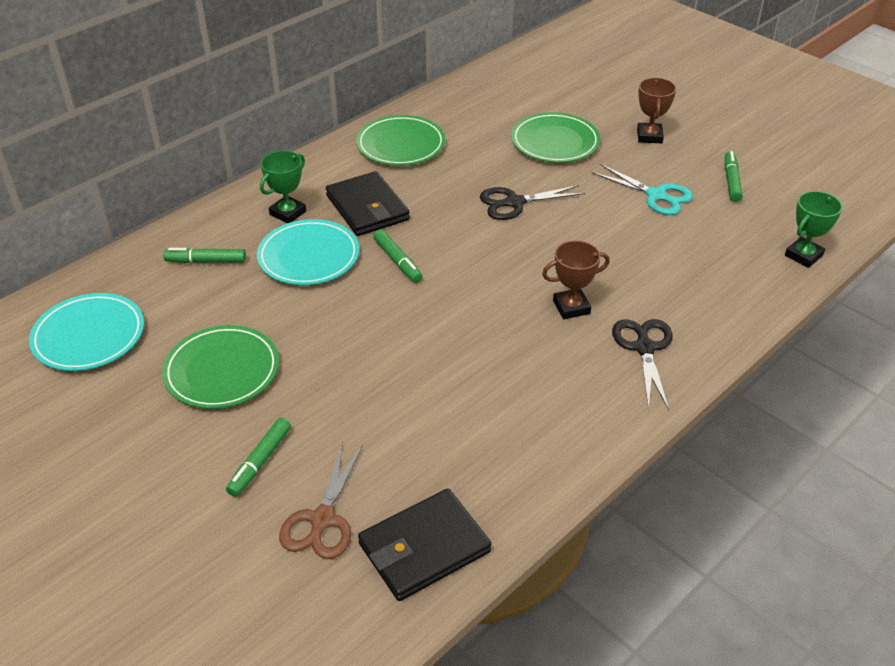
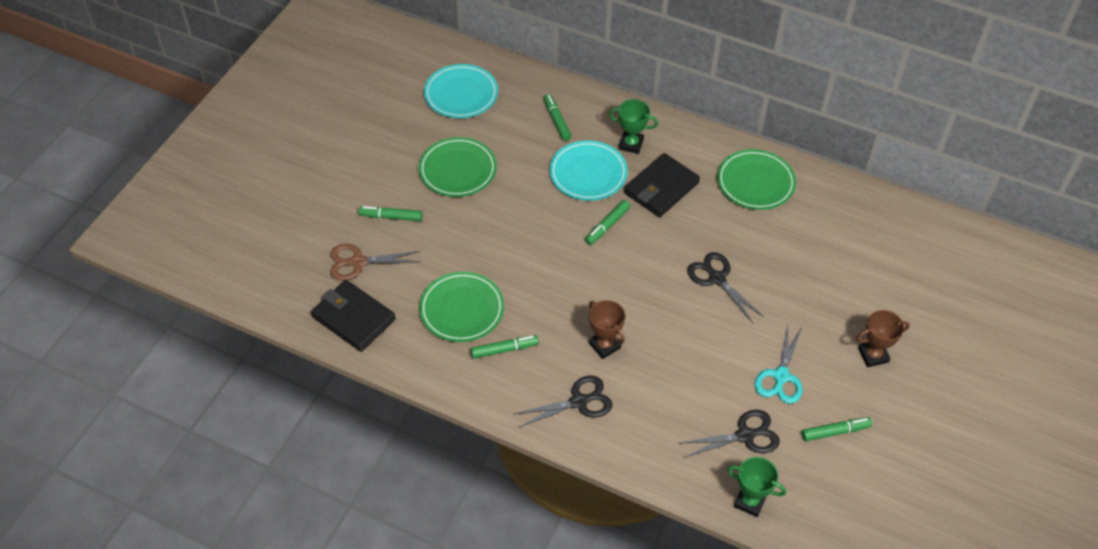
camera: 70 degrees right, 10 degrees up
(544, 395) = (504, 349): none -> green marker
(555, 142) = (821, 286): green plate -> green plate (462, 309)
(722, 237) = (745, 435): none -> black scissors

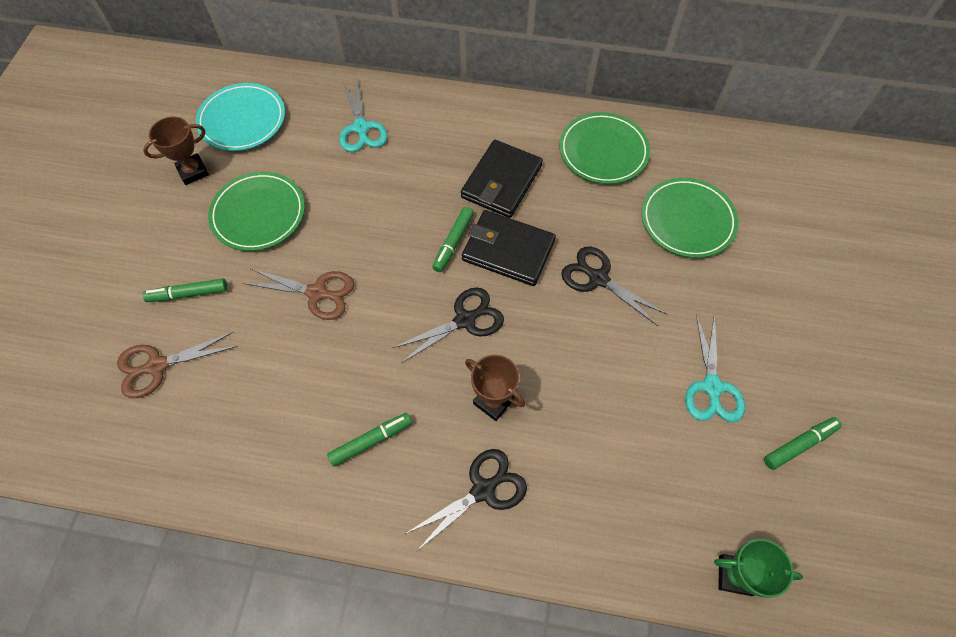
camera: 15 degrees left, 10 degrees up
(353, 318) = (165, 447): black wallet -> black wallet (508, 250)
(462, 309) = (304, 398): green plate -> green plate (687, 220)
(489, 238) = (317, 293): none -> brown scissors
(556, 120) = (361, 128): green marker -> turquoise scissors
(588, 173) = (413, 183): turquoise plate -> none
(631, 144) = (452, 137): green trophy -> none
(745, 435) = (698, 480): black scissors -> black scissors (465, 320)
(873, 355) = (804, 331): brown trophy -> brown trophy (193, 171)

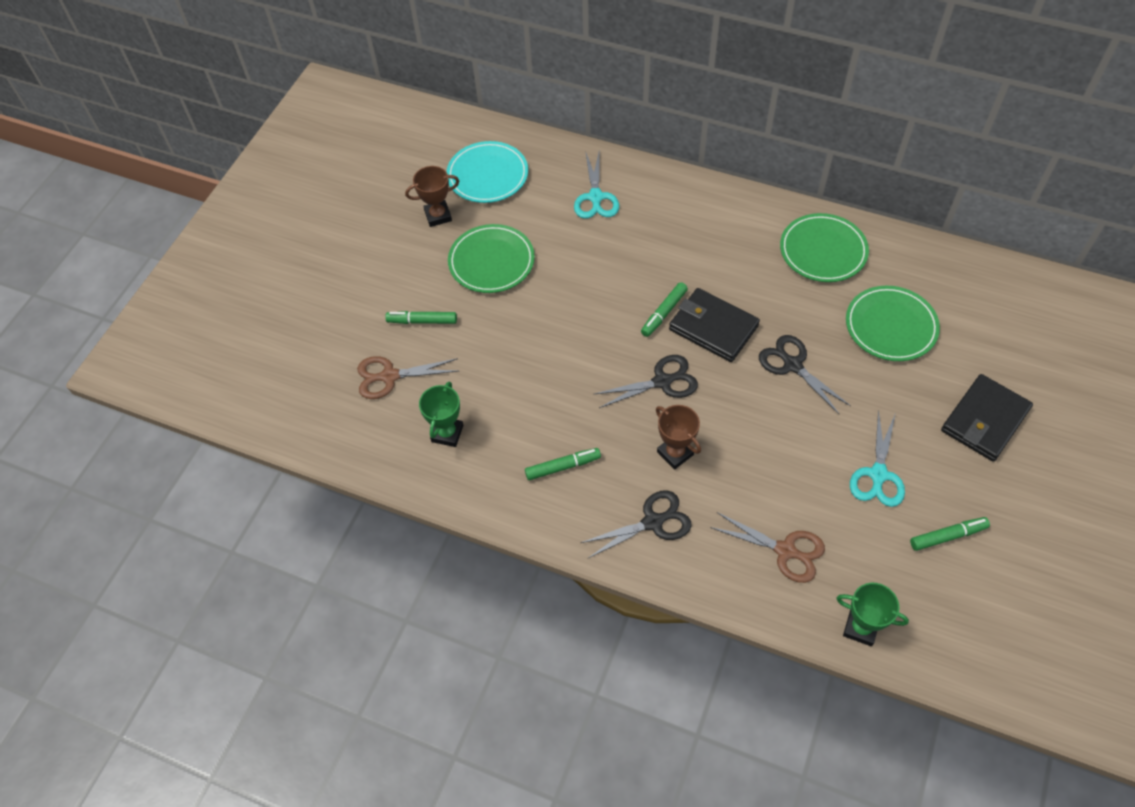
camera: 15 degrees right, 5 degrees down
(232, 424) = (447, 433): none -> green trophy
(317, 293) = (534, 337): brown scissors -> brown scissors (785, 550)
(501, 182) = (719, 265): black wallet -> black wallet (984, 420)

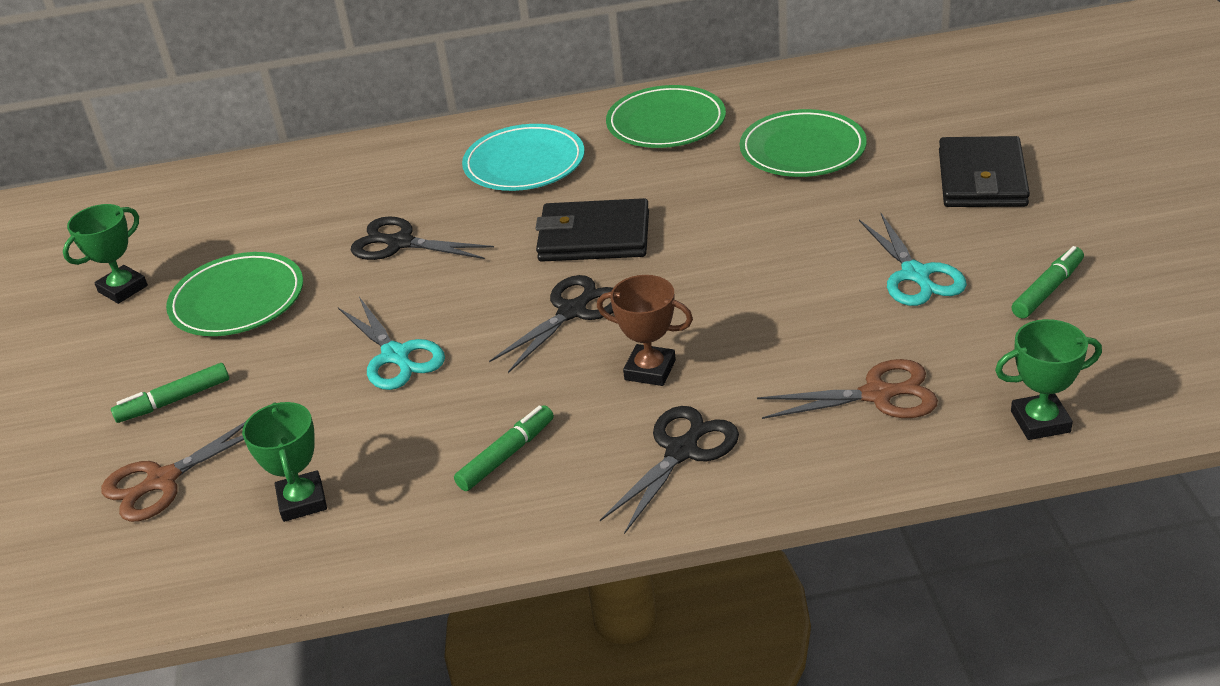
camera: 30 degrees left, 20 degrees down
(438, 216) = (123, 289): brown trophy -> green trophy
(487, 175) = (170, 225): turquoise plate -> turquoise plate (524, 163)
(595, 197) = (340, 187): turquoise scissors -> turquoise scissors (395, 356)
(664, 313) = (519, 250): green marker -> none
(792, 365) = (722, 227): black scissors -> black scissors (400, 243)

